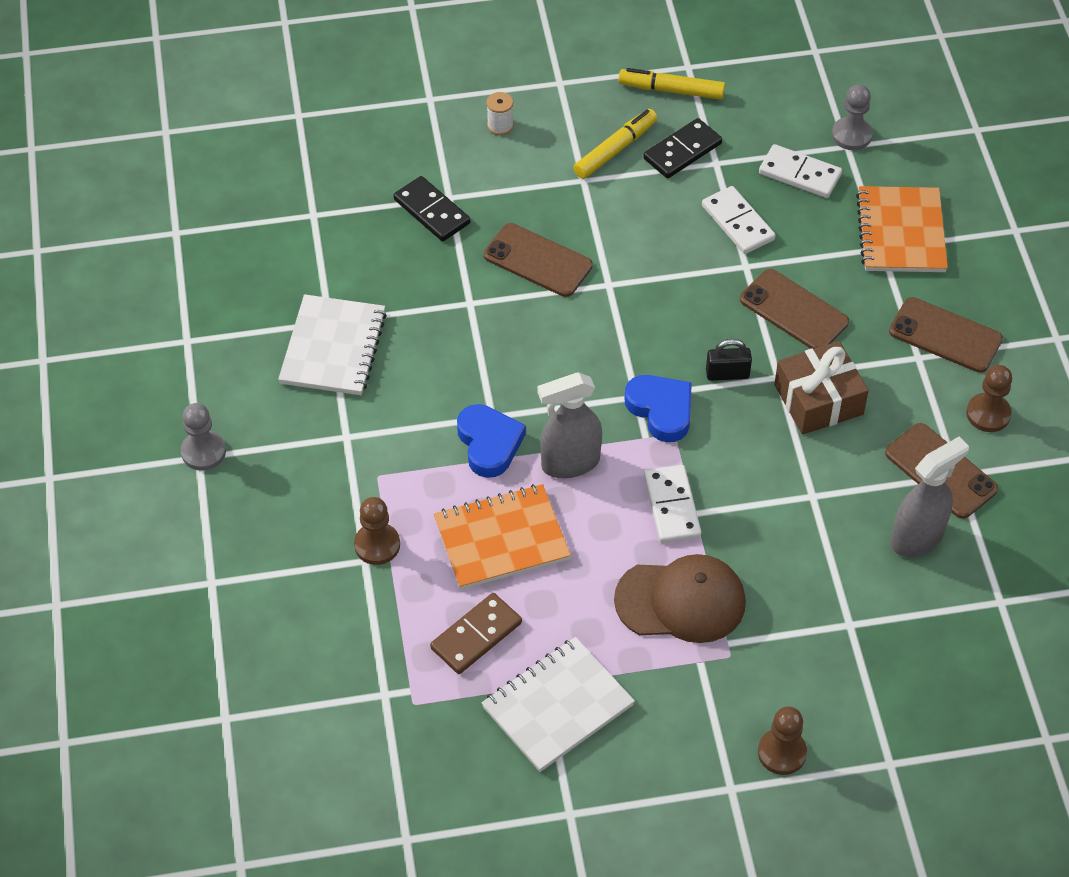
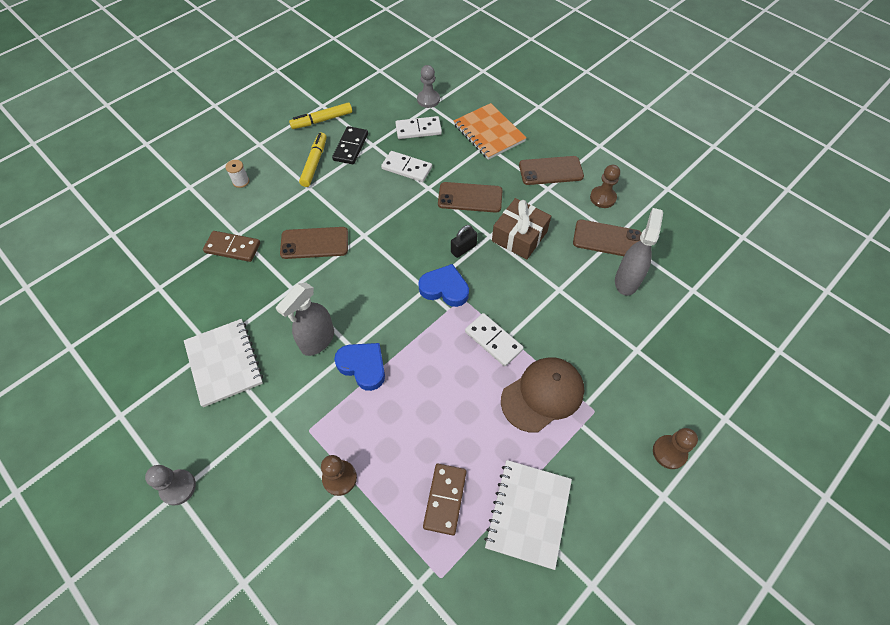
camera: 35 degrees left, 5 degrees up
(432, 211) = (232, 248): black domino -> brown domino
(501, 539) = (413, 423): orange notebook -> none
(570, 463) = (418, 350): grey spray bottle -> grey spray bottle (317, 340)

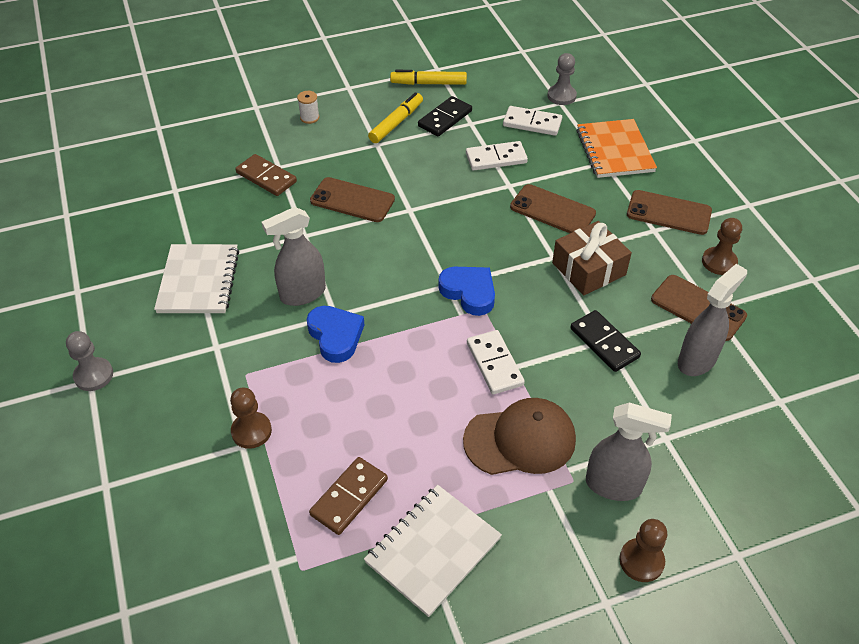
camera: 25 degrees right, 10 degrees down
(407, 168) = (496, 158): white domino -> white domino turned 60 degrees counterclockwise
(463, 249) = (514, 260): black padlock -> none
(560, 292) = (604, 343): none -> black domino
(622, 402) = (614, 485): none -> grey spray bottle

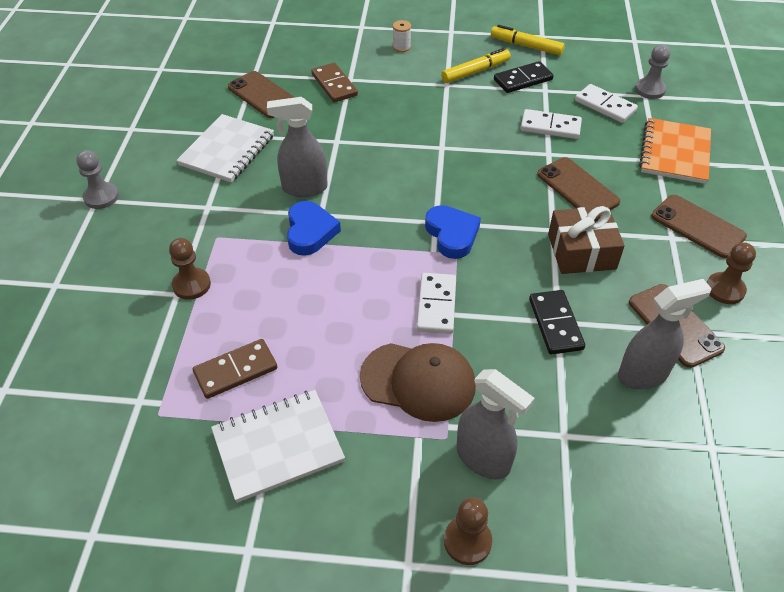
camera: 25 degrees right, 0 degrees up
(352, 200) = (395, 124): brown phone -> brown phone (262, 95)

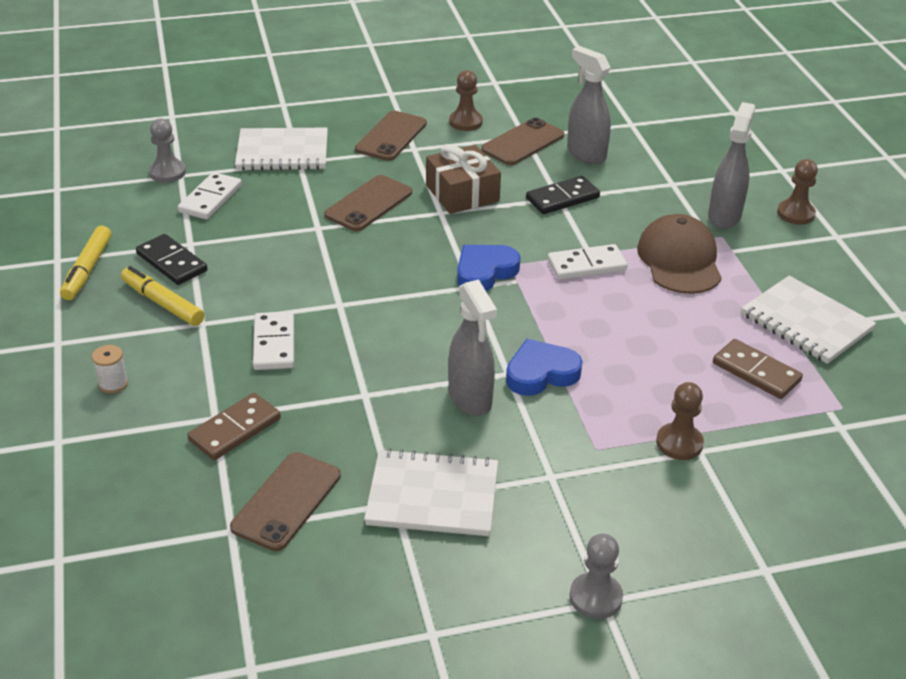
camera: 110 degrees left, 10 degrees down
(550, 126) = (266, 231): white domino -> white domino (274, 344)
(674, 153) = (282, 152): orange notebook -> white notebook

